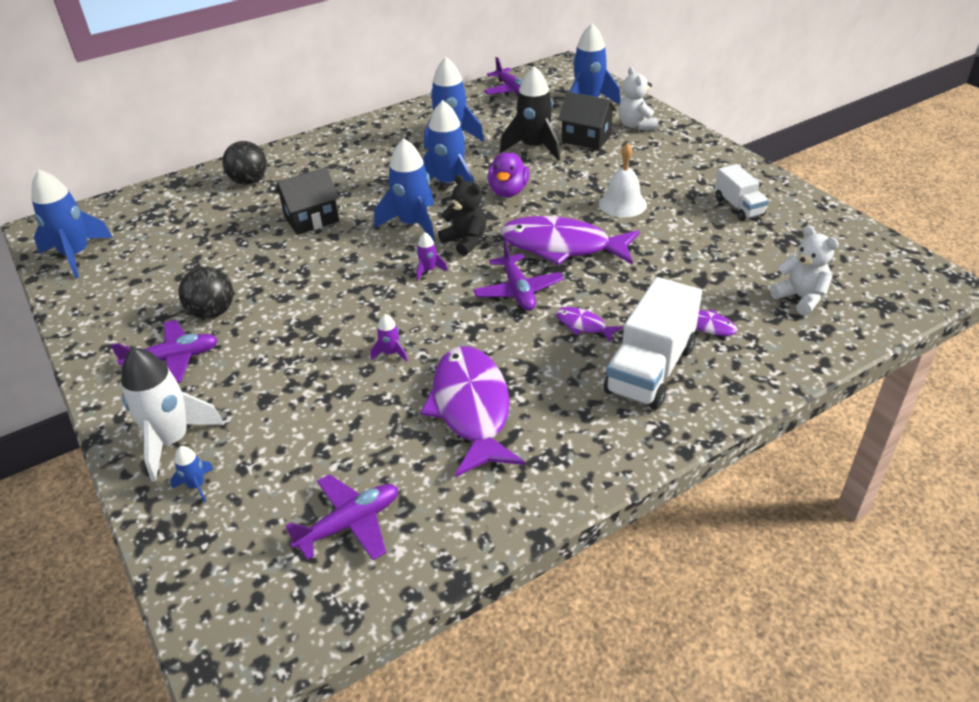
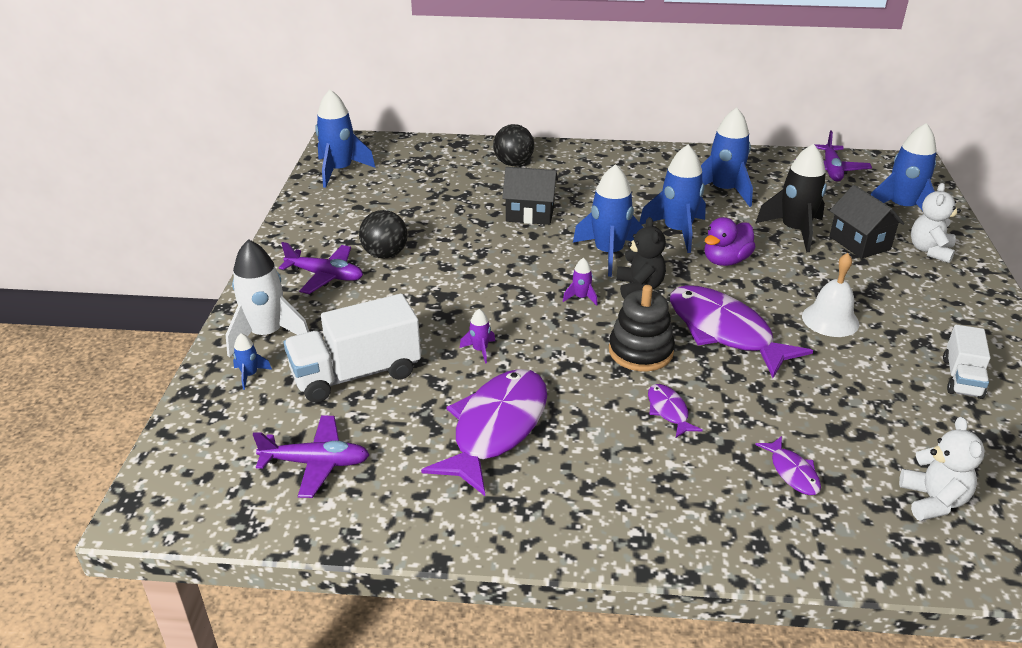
camera: 35 degrees right, 5 degrees down
(518, 291) = (640, 351): purple plane -> black stacking toy
(650, 369) = (690, 482): white truck -> white truck (356, 374)

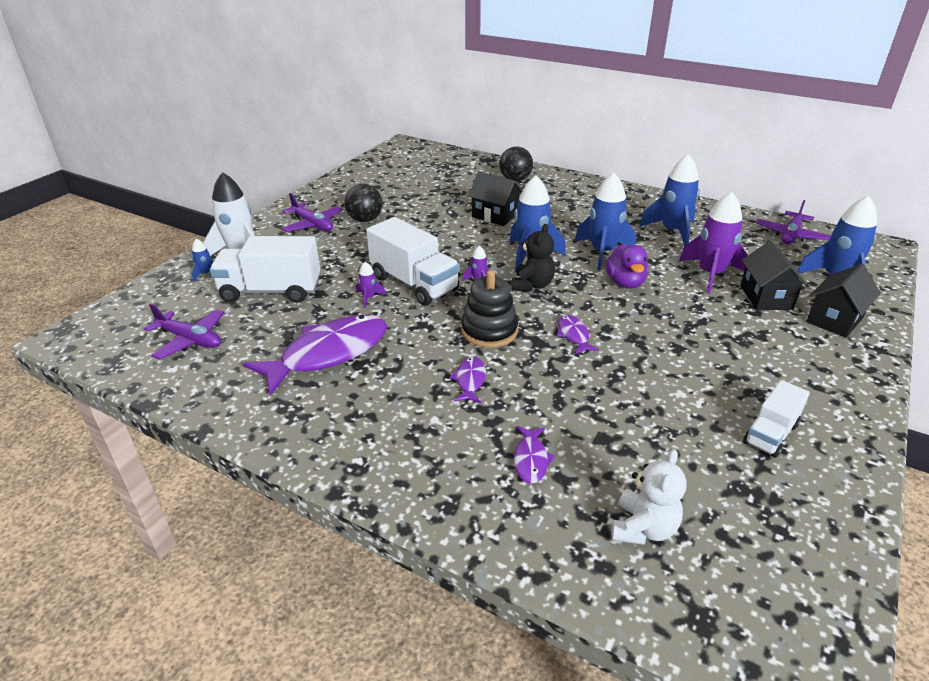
camera: 25 degrees right, 0 degrees up
(340, 171) = (386, 162): blue rocket -> none
(514, 319) = (414, 283): none -> white truck
(724, 332) = (573, 335): purple fish -> purple fish, size x0.45
(725, 260) = (625, 283): purple duck -> purple duck turned 75 degrees counterclockwise
(794, 231) = (710, 274): black rocket -> purple rocket
(830, 320) = (680, 351): white bell -> none
(930, 251) = (834, 320): white teddy bear -> black house

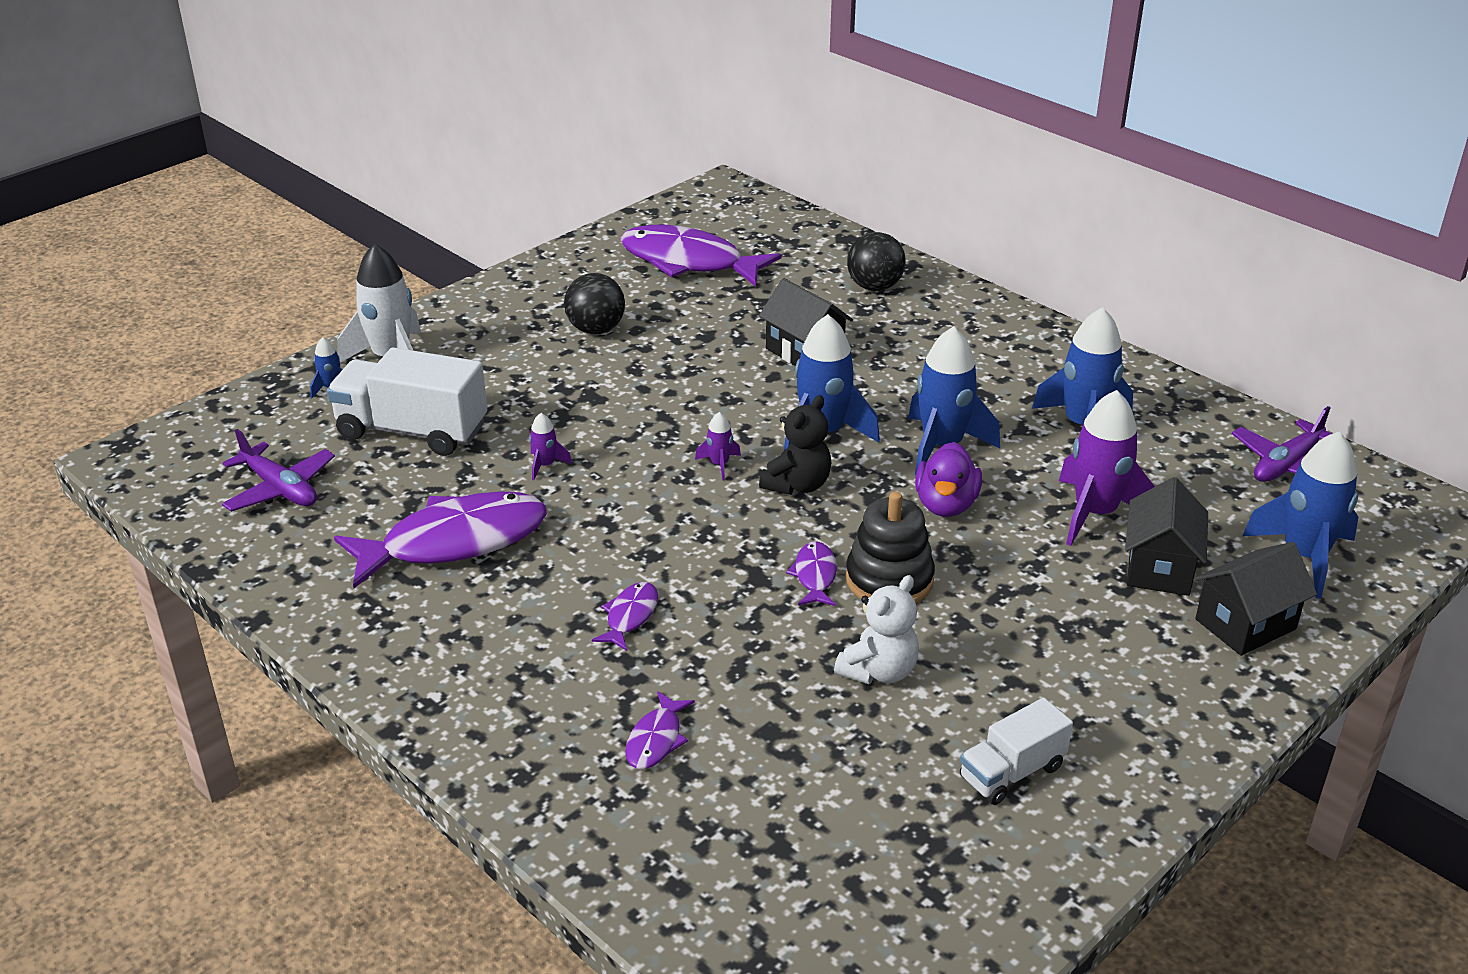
camera: 15 degrees right, 0 degrees up
(312, 224) = (513, 326): purple plane -> none
(403, 180) = (689, 262): none -> purple fish
(414, 283) = (621, 452): white truck -> none
(489, 331) = (694, 547): black stacking toy -> black stacking toy (889, 580)
(643, 528) = (753, 853): white teddy bear -> white teddy bear (879, 671)

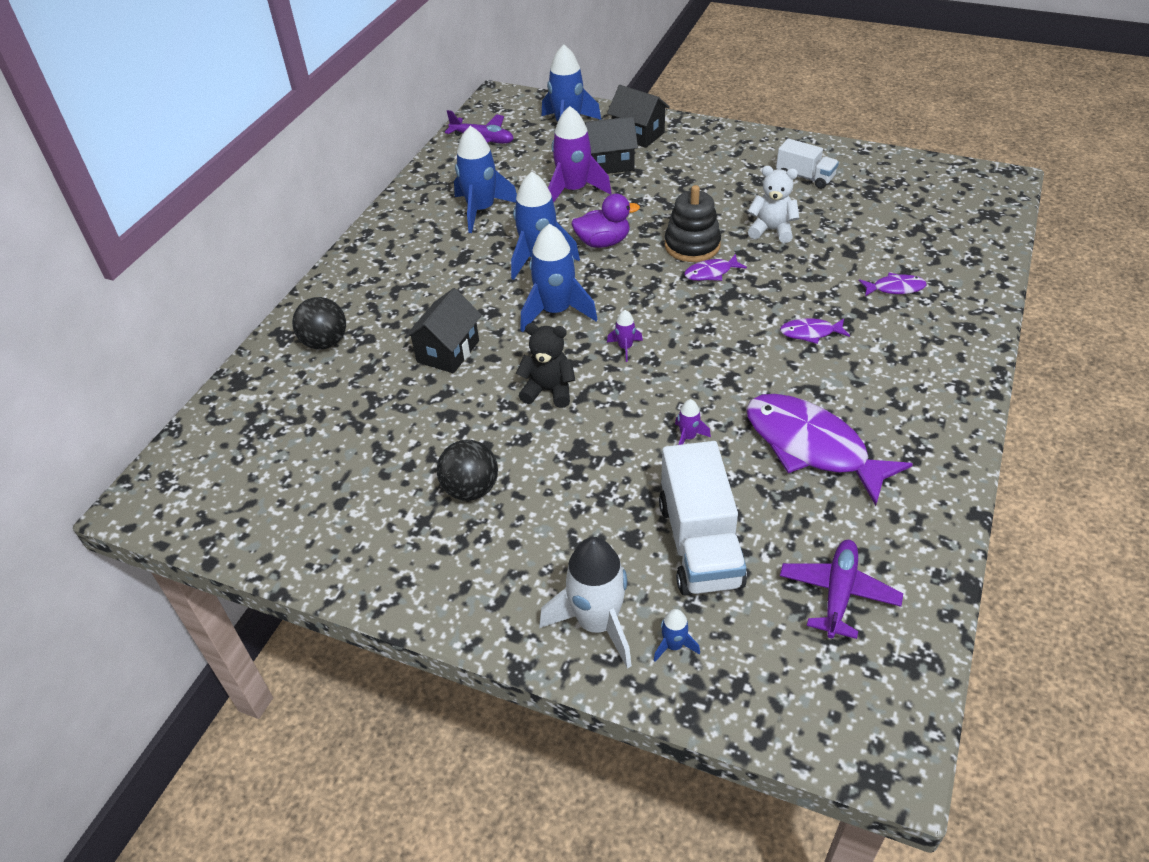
camera: 110 degrees left, 10 degrees up
(689, 262) = (317, 471): purple fish -> none
(797, 485) = (624, 305): black teddy bear -> black teddy bear (548, 390)

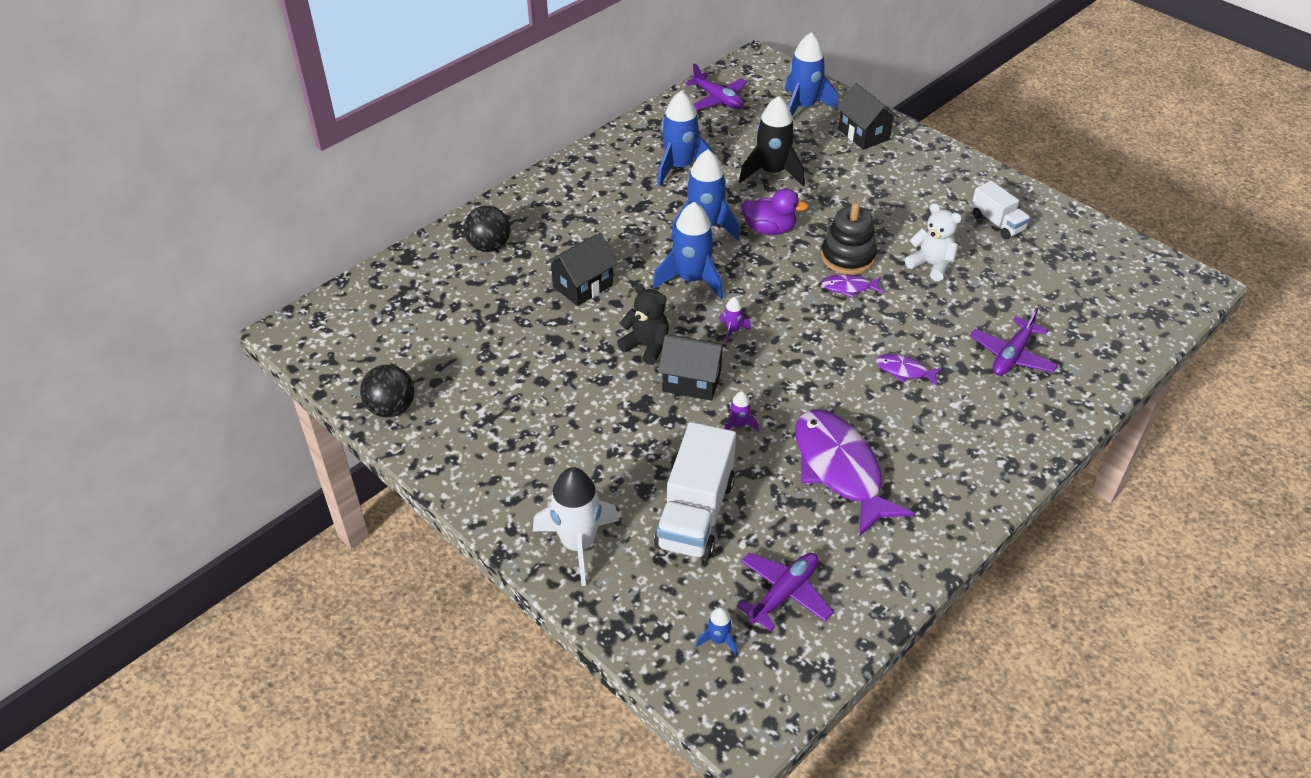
camera: 20 degrees right, 0 degrees up
(471, 489) = (539, 406): black ball -> black ball (391, 408)
(574, 190) = (772, 172): purple rocket -> black rocket
(610, 163) = (820, 156): black house -> black house (691, 381)
(674, 645) = (627, 583): blue rocket -> blue rocket (718, 640)
(895, 288) = (1012, 355): purple fish -> purple plane

